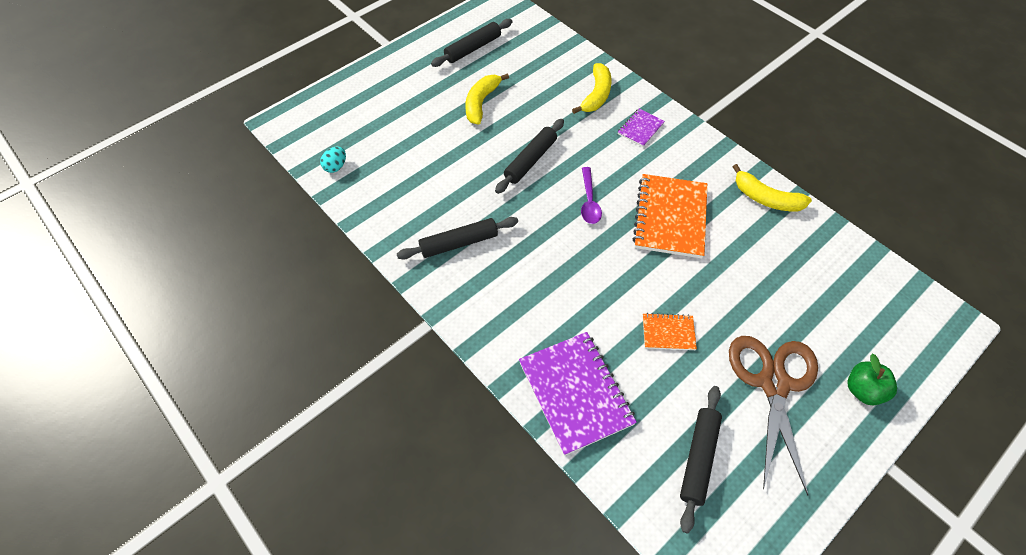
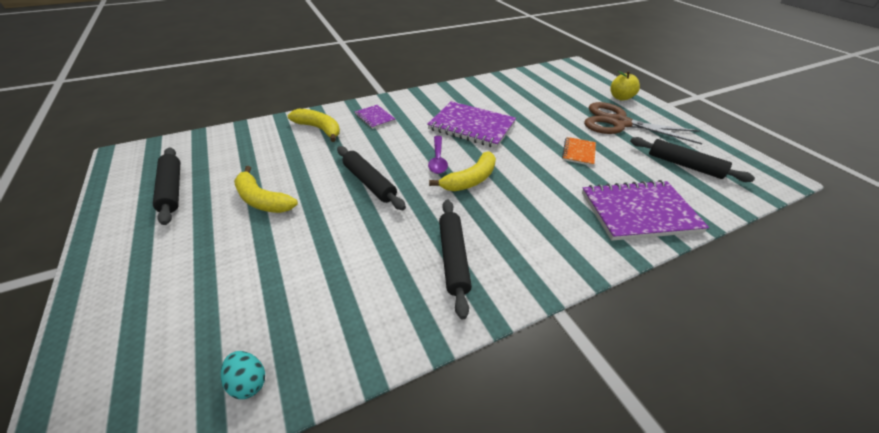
camera: 75 degrees left, 15 degrees down
(589, 201) = (438, 159): purple spoon -> purple spoon turned 75 degrees clockwise
(670, 217) = (471, 126): orange notebook -> purple notebook
(766, 198) = (470, 89): yellow banana -> yellow banana (470, 180)
(862, 390) = (620, 97): green apple -> yellow apple

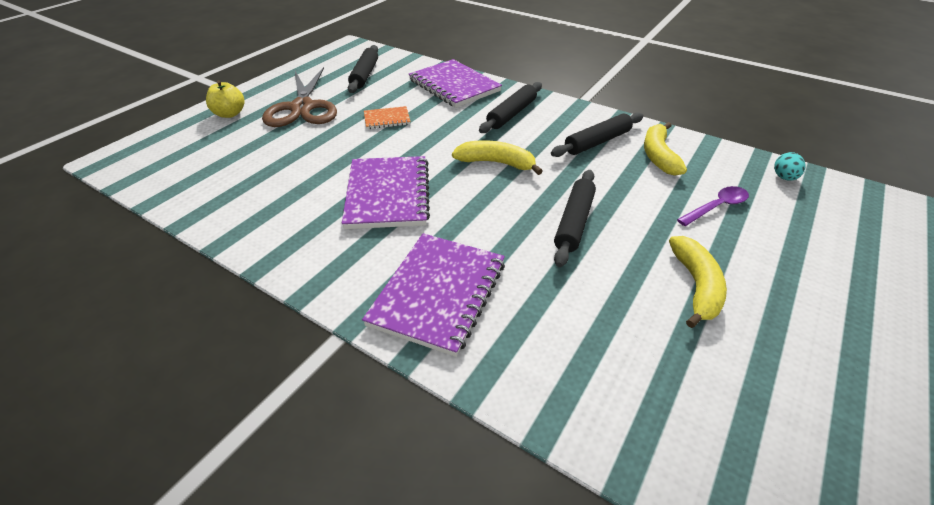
camera: 120 degrees left, 0 degrees up
(172, 189) = (807, 396): black rolling pin -> black rolling pin (512, 114)
(319, 129) = (525, 340): yellow banana -> yellow banana (658, 156)
(375, 118) = (438, 293): purple notebook -> purple notebook, size x1.99
(438, 159) = (484, 193): purple spoon -> purple spoon (716, 207)

